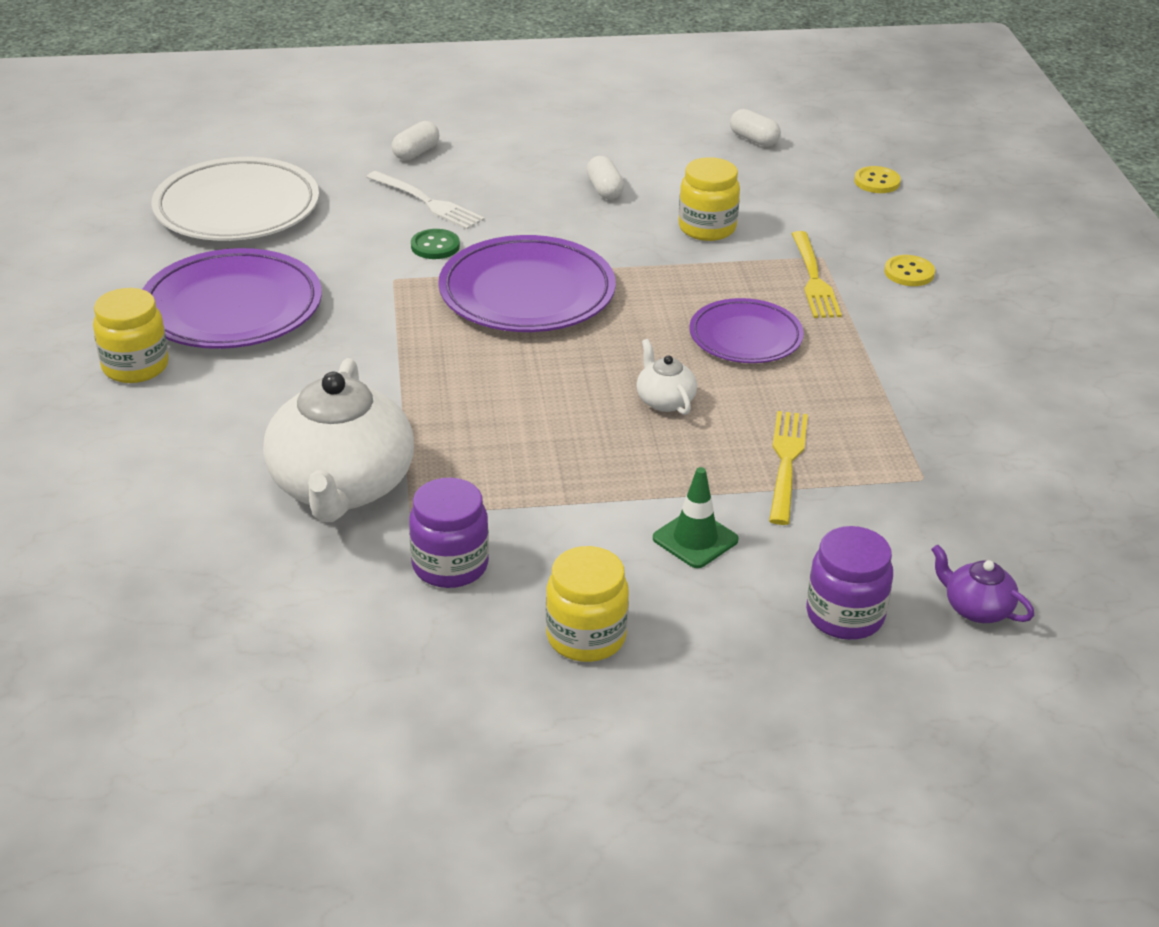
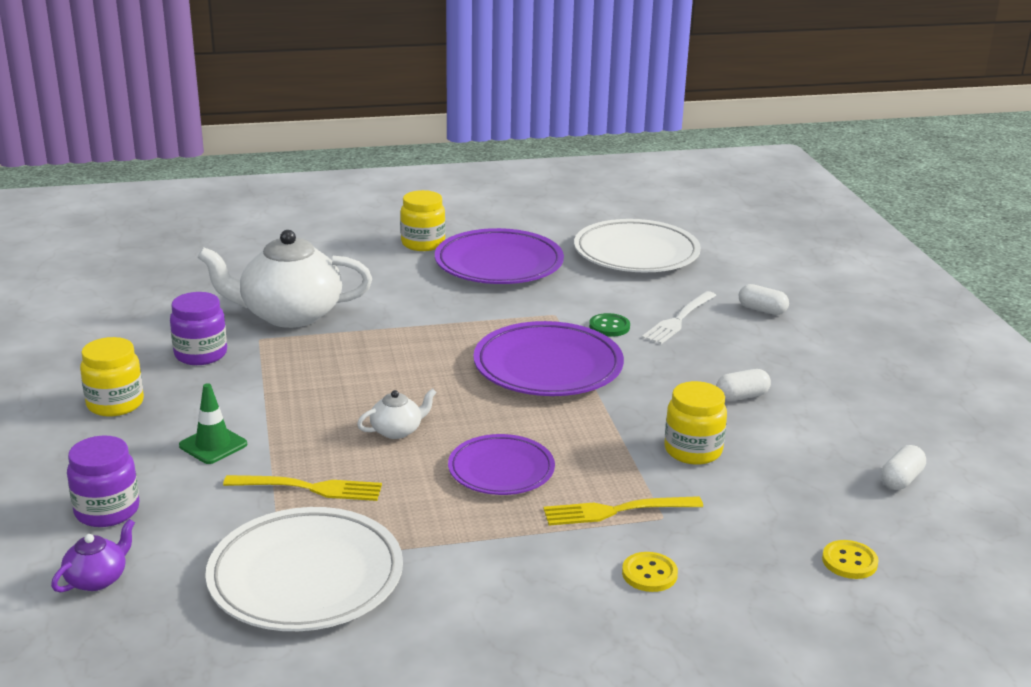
camera: 85 degrees right, 10 degrees down
(947, 462) = (306, 577): none -> white plate

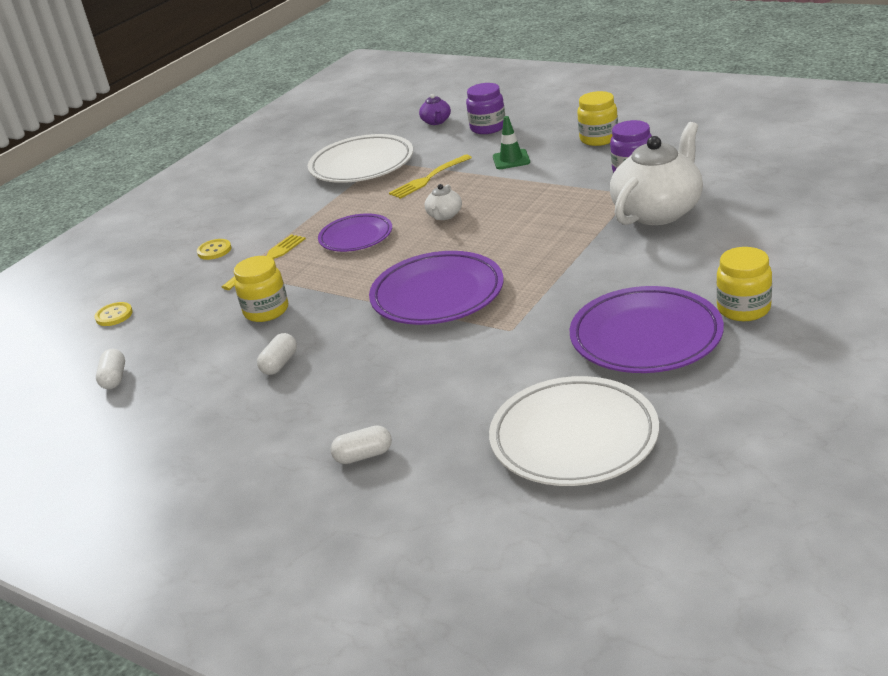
camera: 140 degrees right, 5 degrees up
(609, 327) = (454, 349): green button -> none
(679, 319) = (415, 393): white fork -> none

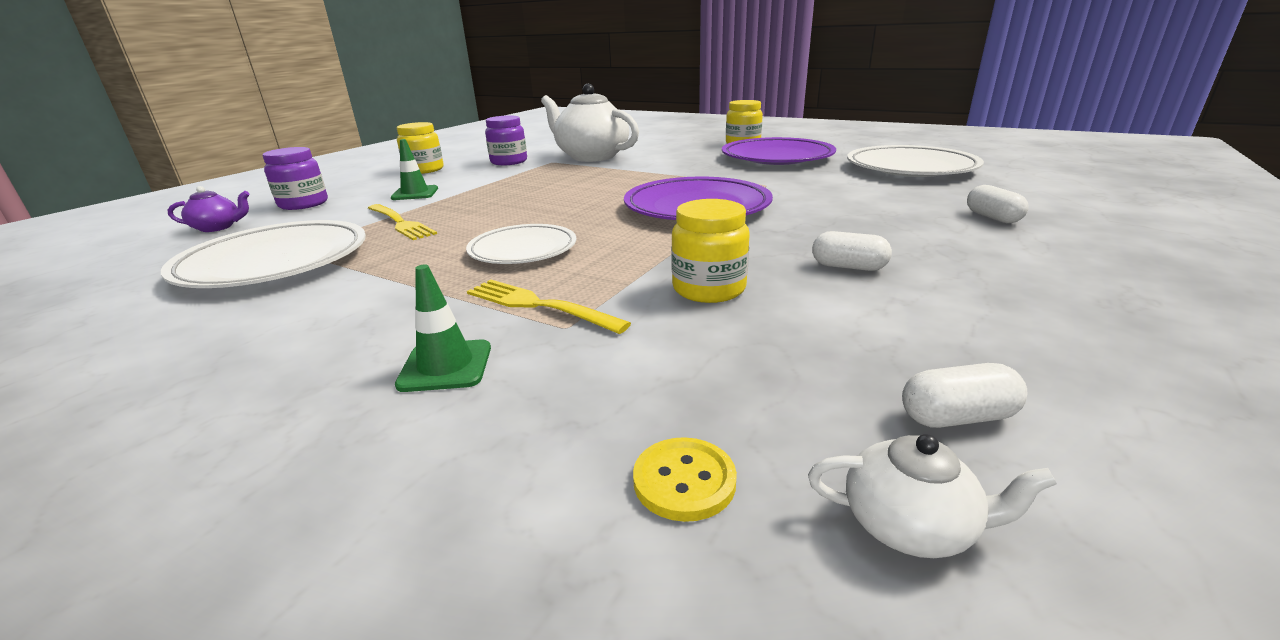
camera: 95 degrees left, 5 degrees down
(214, 250) = (446, 366): yellow button -> green traffic cone
(356, 237) = (523, 250): purple plate -> white plate
(444, 215) = (516, 212): white teapot -> white teapot (910, 525)

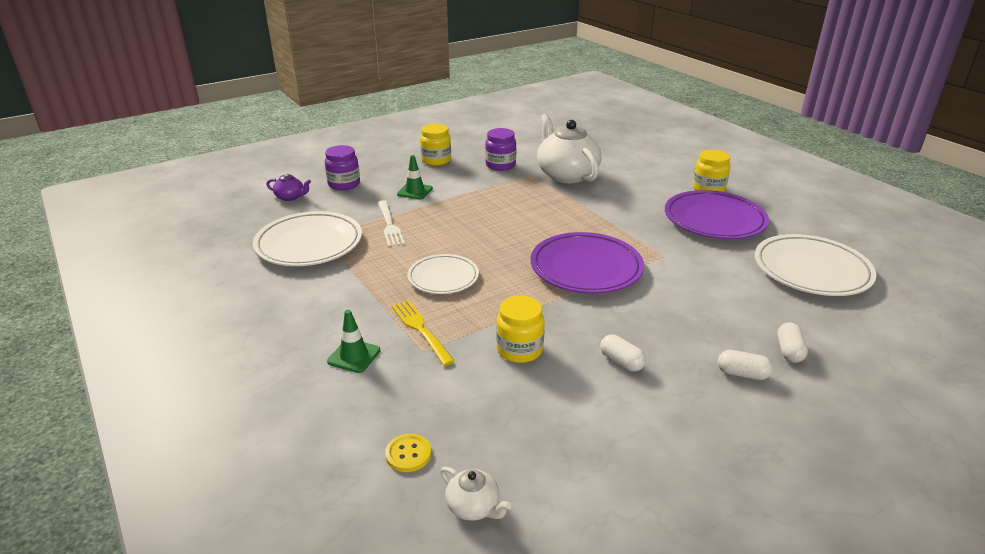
camera: 25 degrees right, 5 degrees up
(400, 223) = (389, 225): yellow fork -> white fork
(956, 417) = (552, 475): white capsule -> white capsule (742, 374)

